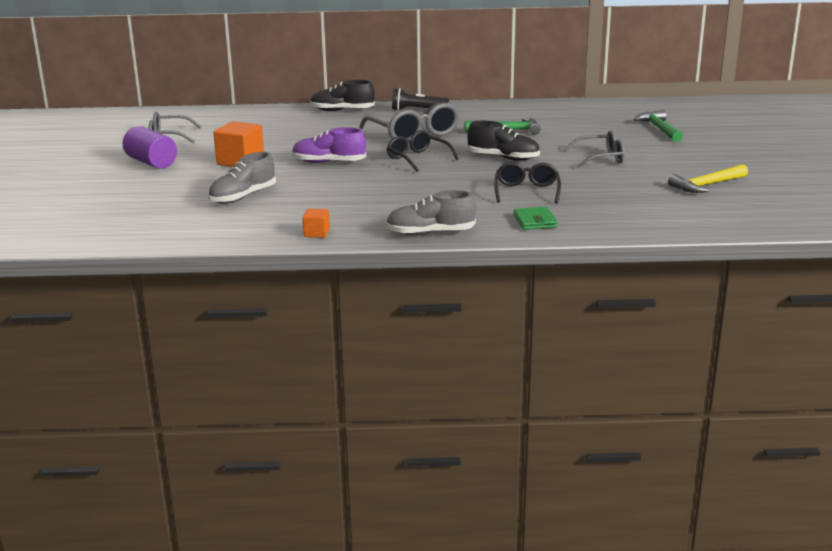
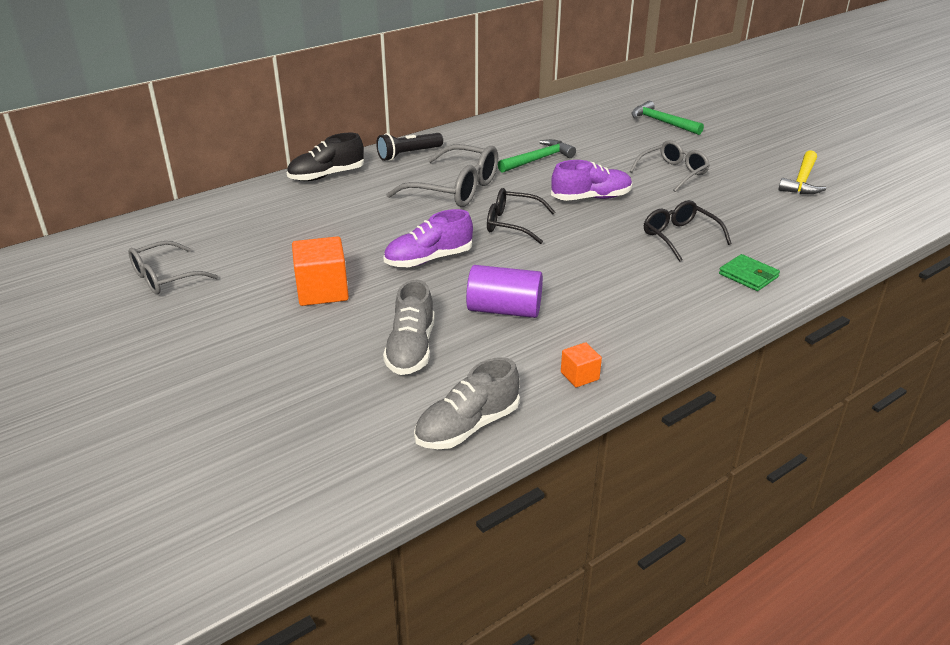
camera: 35 degrees left, 10 degrees up
(151, 162) = (206, 331): purple cylinder -> purple cylinder (504, 310)
(430, 233) = (687, 329): grey shoe -> grey shoe (467, 426)
(503, 158) = (591, 198): black shoe -> purple shoe

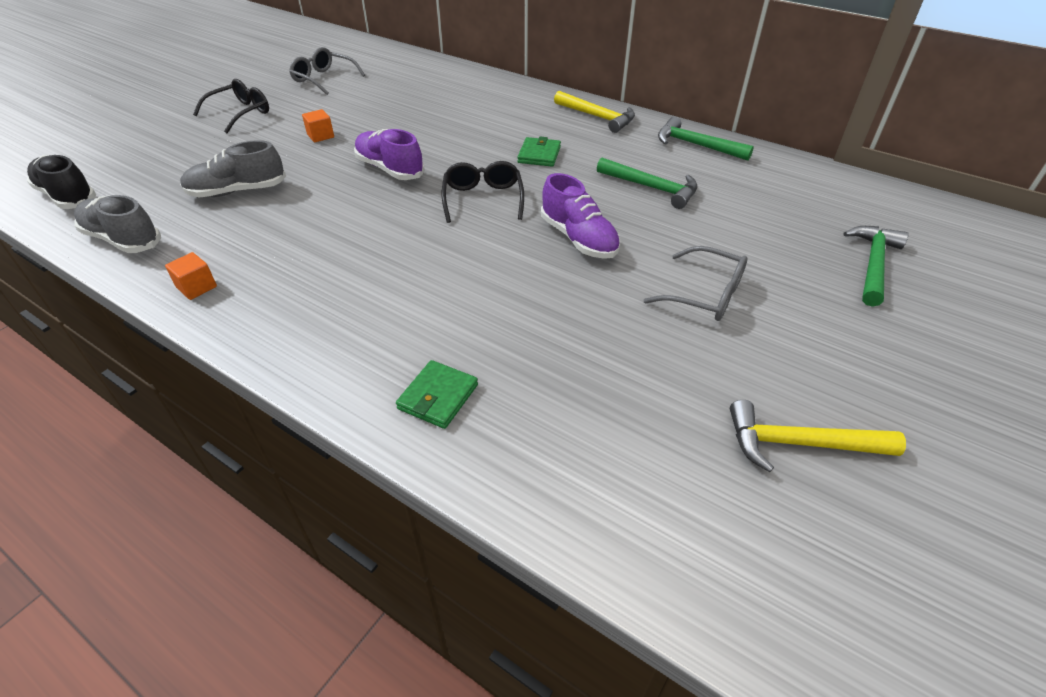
camera: 70 degrees right, 10 degrees up
(322, 291) = (320, 136): orange cube -> orange cube, size x0.52
(326, 175) = (521, 92): black shoe -> black shoe (67, 196)
(408, 154) = (597, 117): black flashlight -> yellow hammer
(456, 189) = (539, 155): grey glasses -> green wallet
(487, 131) = (696, 145): none -> green hammer
(504, 310) = (309, 224): purple cylinder -> none
(679, 237) = (516, 321): black glasses -> black glasses (241, 113)

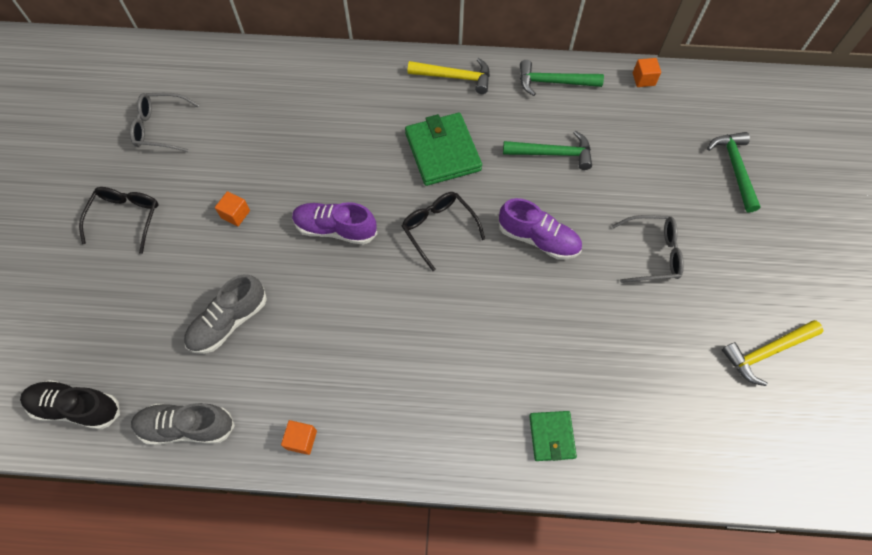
camera: 30 degrees left, 20 degrees up
(539, 155) = (442, 152): green wallet -> green wallet, size x1.79
(803, 169) = (643, 79): none -> orange cube

